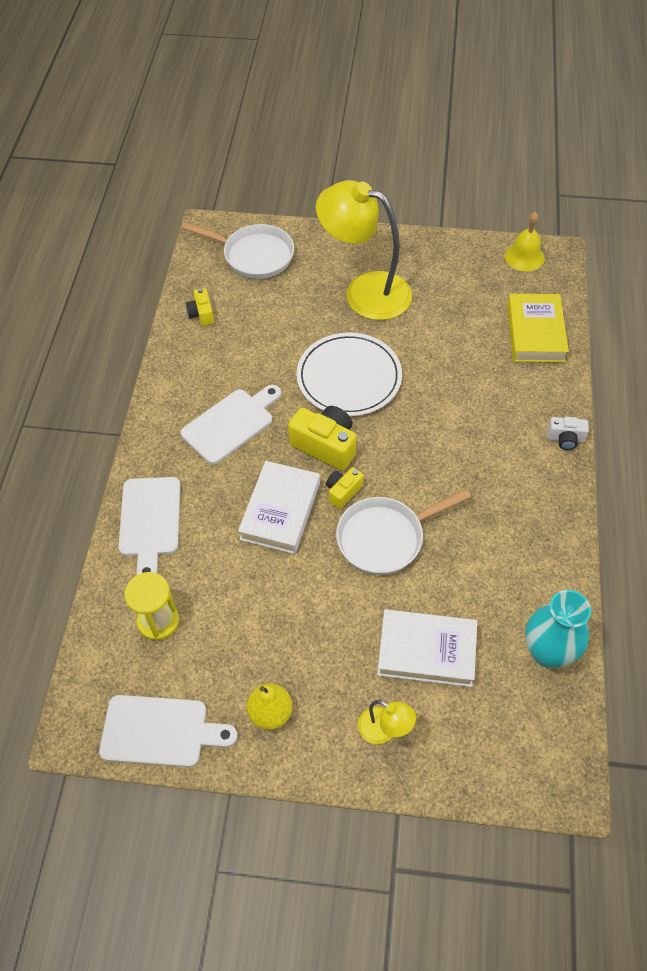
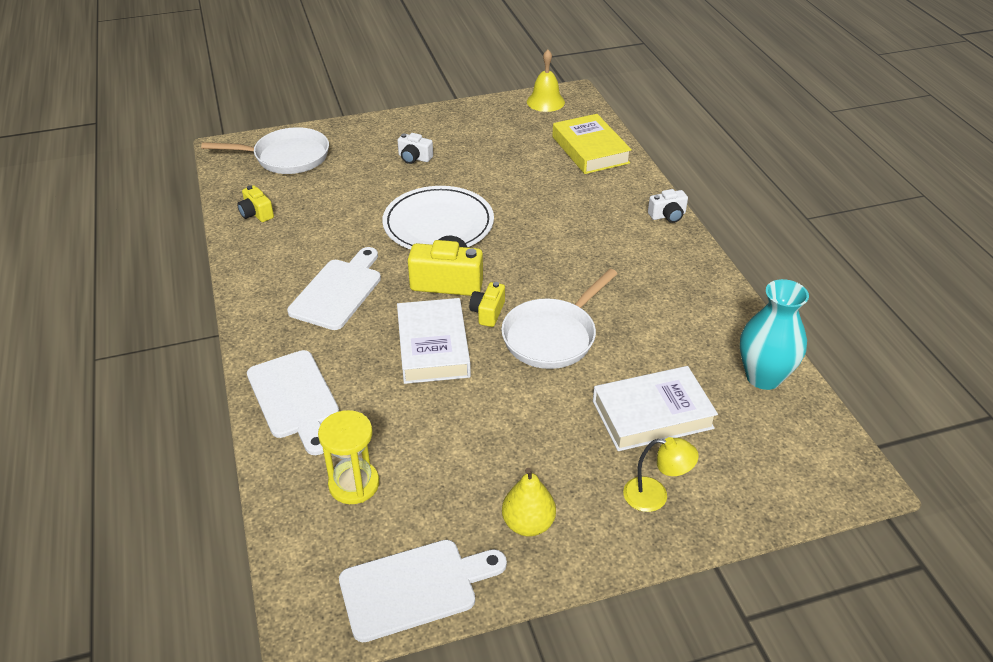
camera: 25 degrees left, 15 degrees down
(365, 291) = (414, 158): yellow lamp -> white camera

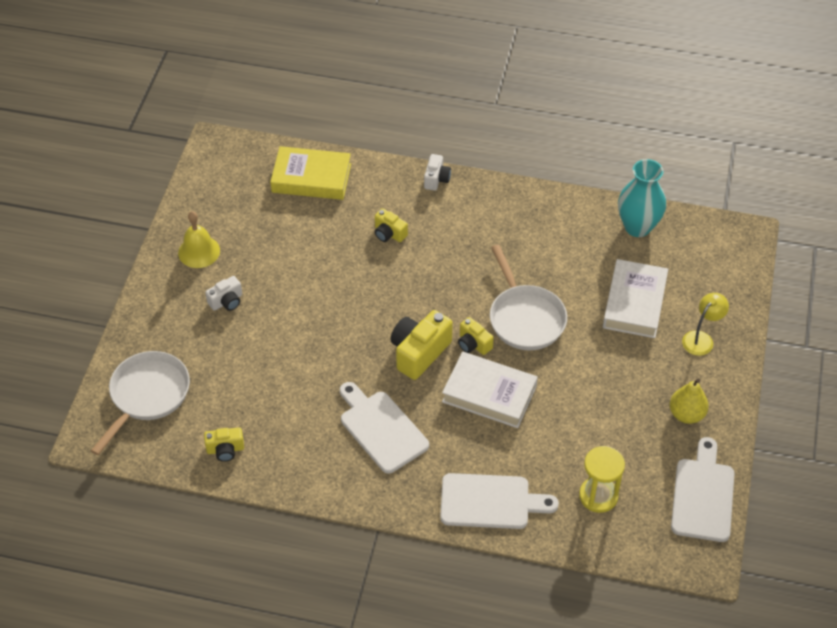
camera: 60 degrees left, 10 degrees up
(438, 224) = (339, 326): white plate -> none
(545, 102) = (211, 169): yellow bell -> yellow bell (199, 251)
(572, 212) = (389, 233): none -> yellow camera

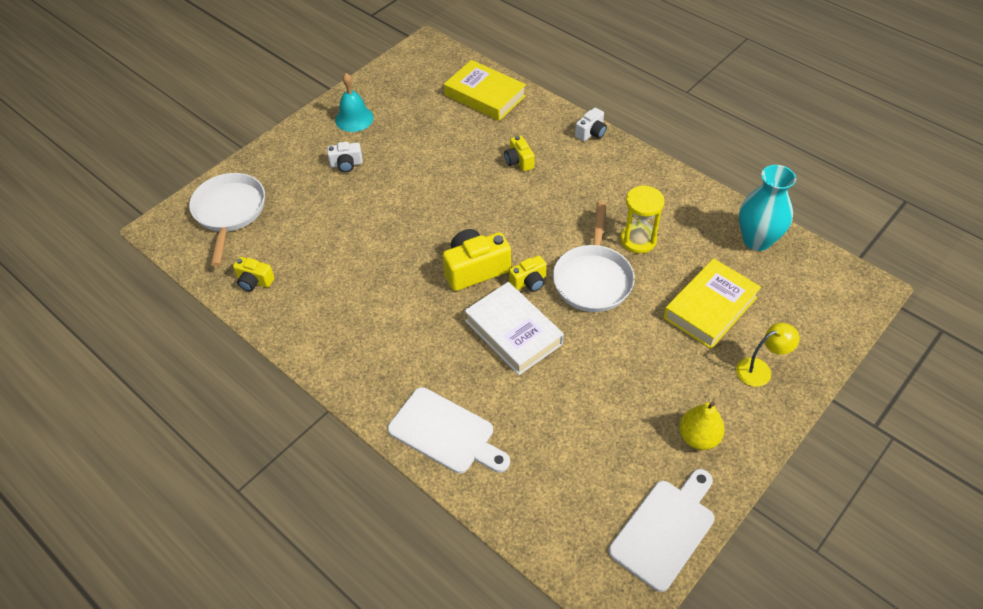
camera: 30 degrees right, 0 degrees up
(147, 395) = (229, 212): white pan -> white pan turned 60 degrees counterclockwise
(199, 251) = (354, 118): yellow bell -> turquoise bell
(381, 429) = (395, 321): white cutting board -> none
(473, 344) = (529, 282): yellow camera -> yellow camera turned 105 degrees counterclockwise
(598, 496) = (554, 477): yellow hourglass -> yellow hourglass (638, 240)
(634, 303) = (710, 307): white book -> yellow book

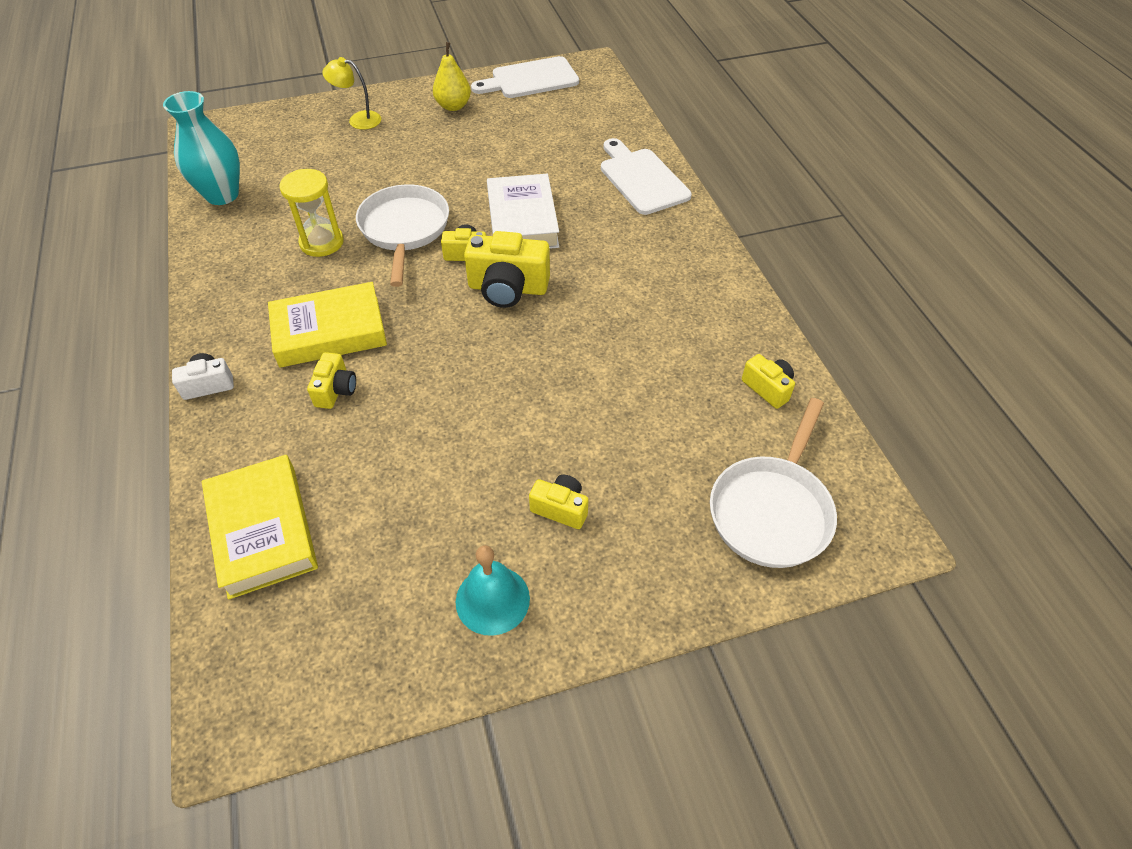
camera: 150 degrees left, 0 degrees up
(346, 164) = (561, 508): white camera -> yellow camera
(593, 278) = (404, 230): white pan -> white pan turned 45 degrees counterclockwise
(710, 307) = (336, 167): yellow book -> yellow book (330, 331)

